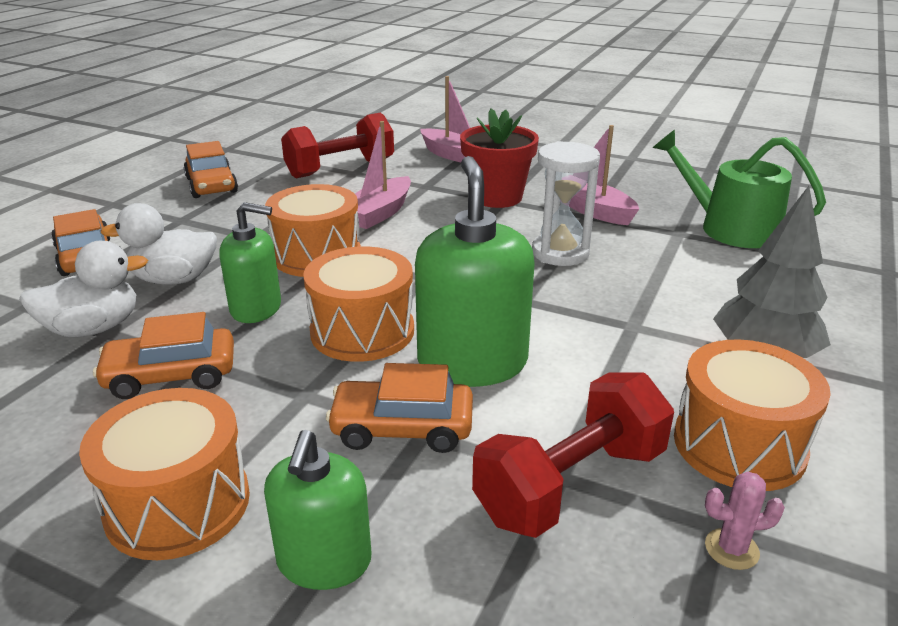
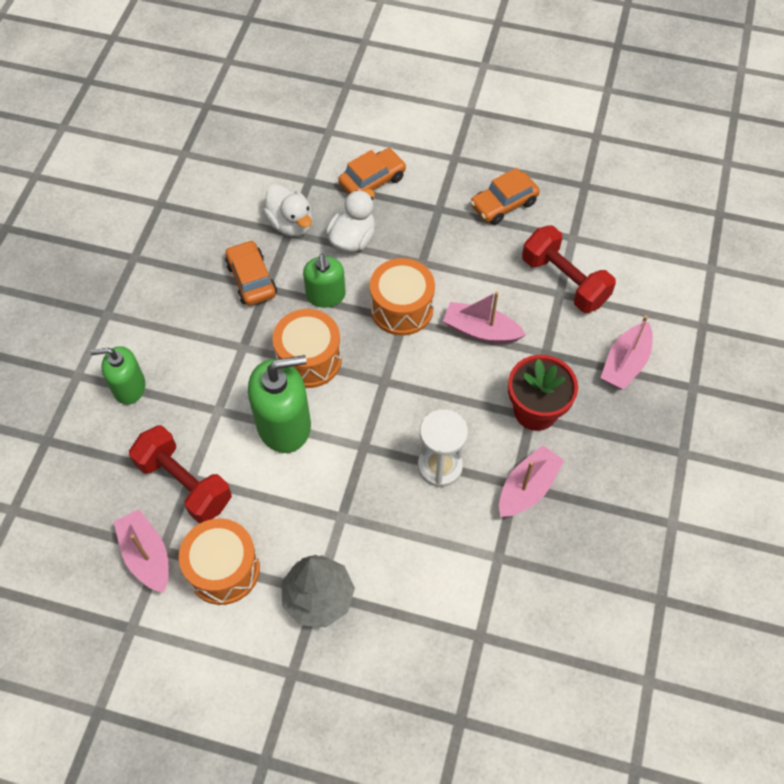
camera: 80 degrees right, 30 degrees up
(174, 279) = (353, 239): white duck -> white duck turned 45 degrees clockwise
(178, 504) = (158, 321): orange drum -> none
(402, 428) = (220, 399): orange car -> none
(730, 228) = (518, 601): green watering can -> none
(731, 549) = (147, 555): pink cactus -> pink boat

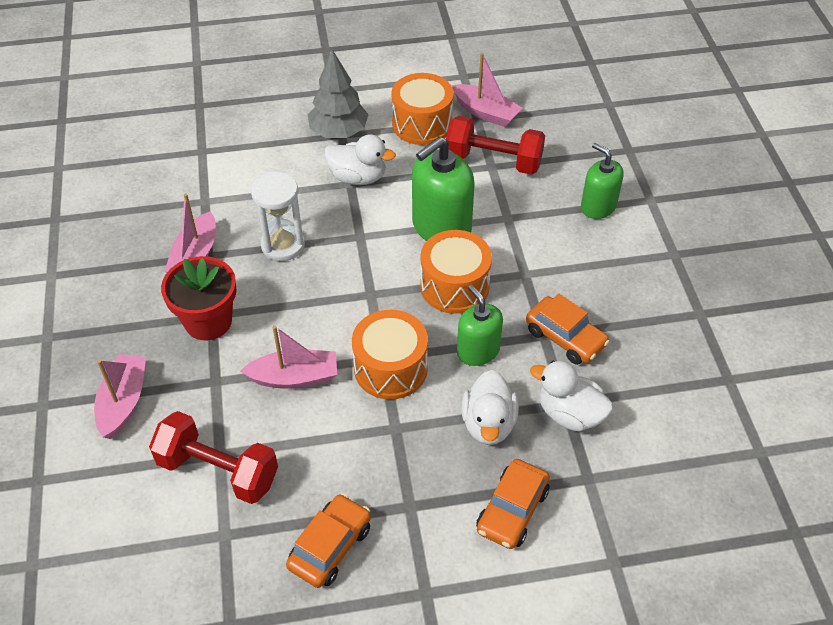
camera: 155 degrees right, 10 degrees down
(129, 387) = (598, 206): green soap dispenser -> green soap dispenser turned 105 degrees counterclockwise
(330, 521) = (358, 177): none -> white duck

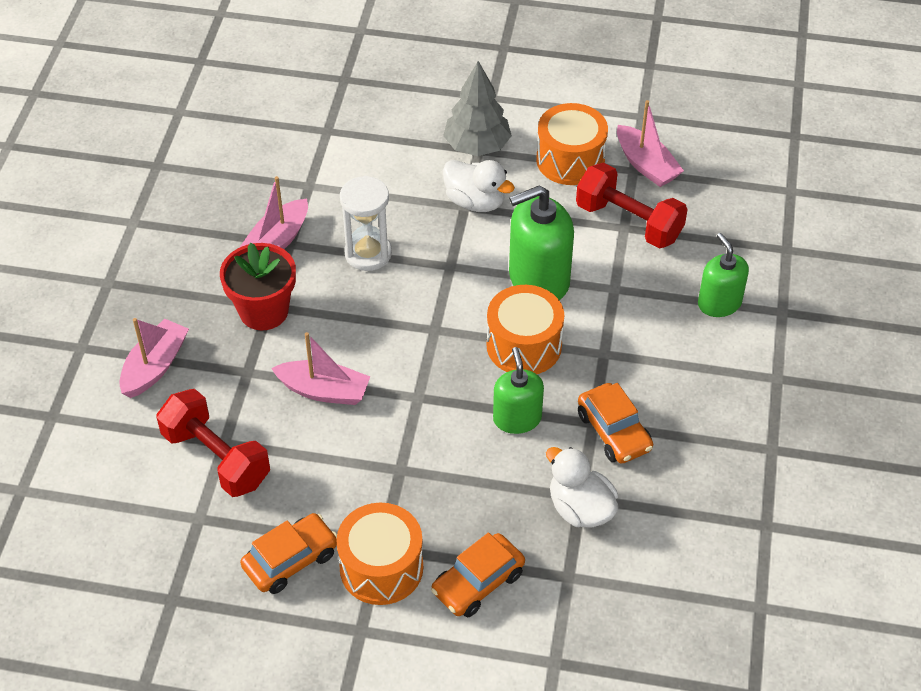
camera: 20 degrees right, 0 degrees up
(390, 368) = (421, 410): orange drum -> orange drum (381, 567)
(488, 424) = (493, 493): white duck -> none

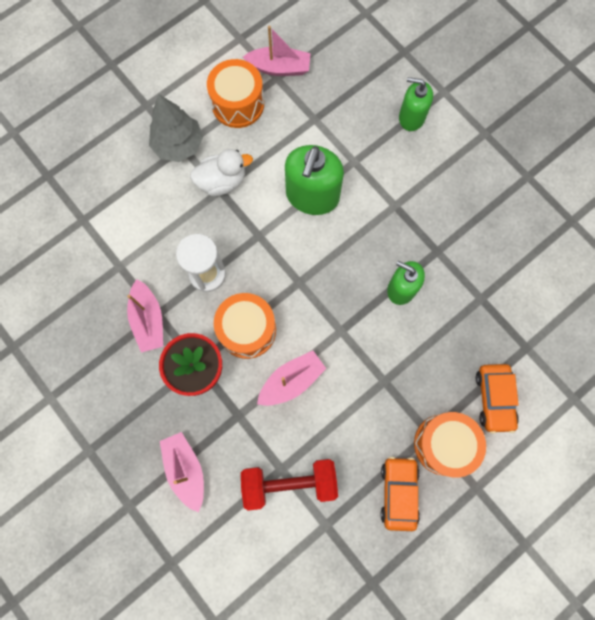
camera: 50 degrees left, 25 degrees up
(524, 345) = (353, 243): orange drum -> orange drum (247, 330)
(580, 509) = (488, 305): white duck -> none
(614, 431) = (452, 245): orange car -> none
(628, 222) = (313, 113): red dumbbell -> none

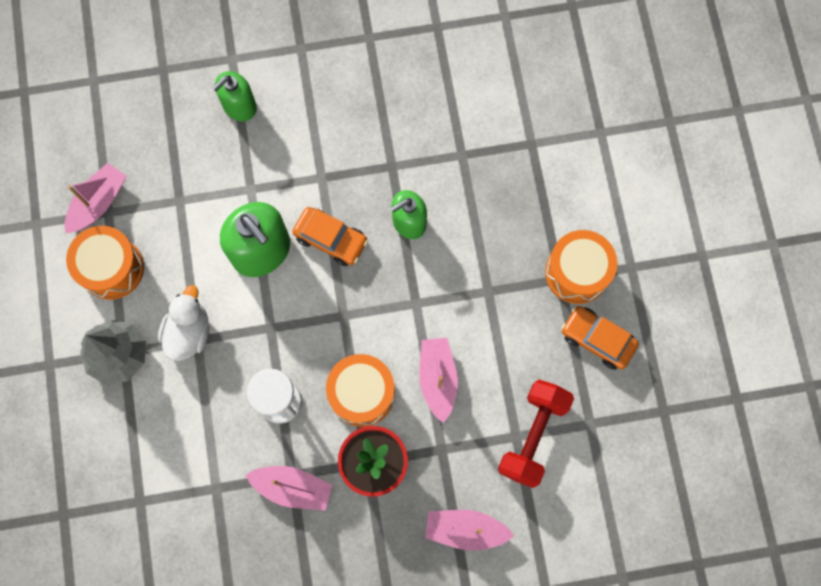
camera: 60 degrees left, 0 degrees up
(494, 399) = (561, 202): orange car -> orange car (331, 239)

